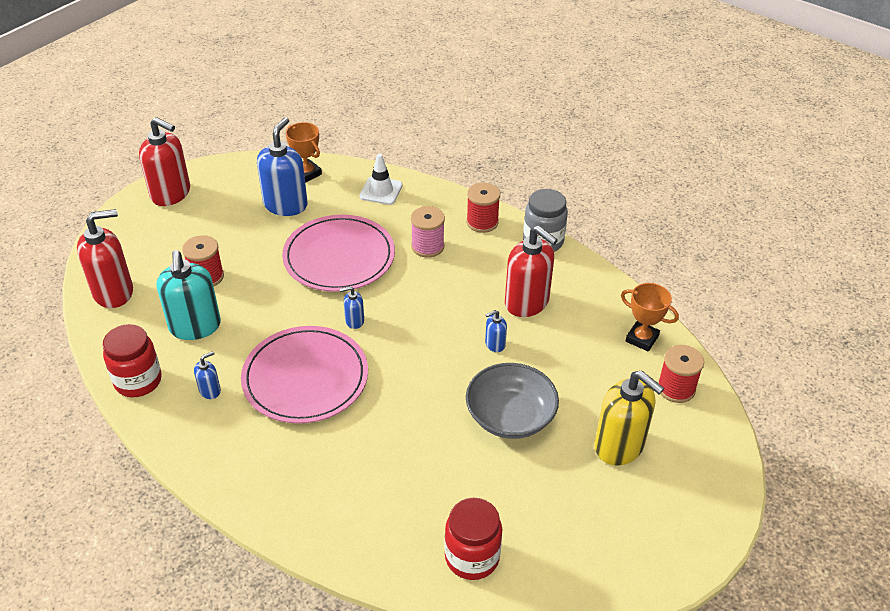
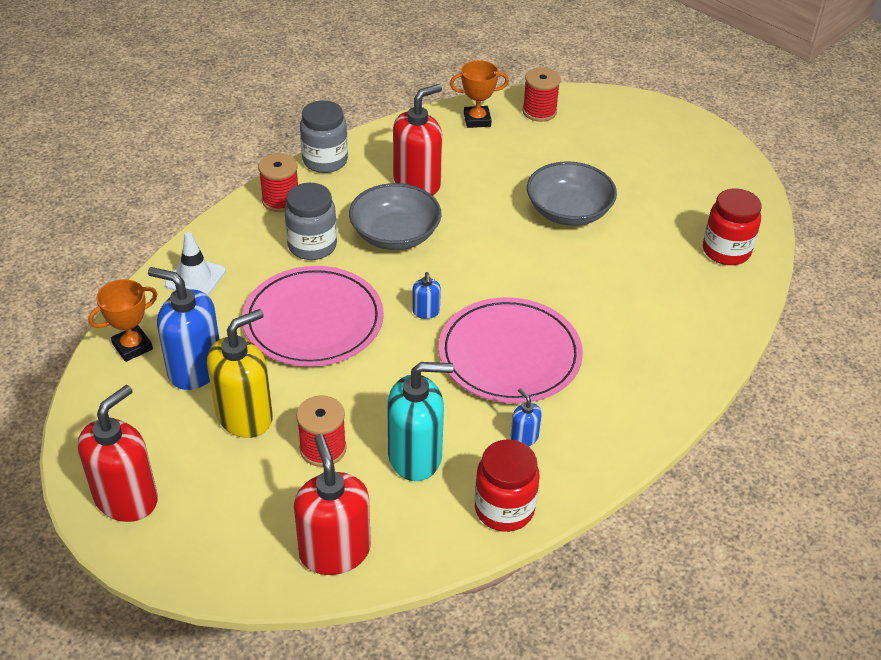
camera: 85 degrees left, 0 degrees up
(427, 246) = (312, 246): pink spool -> grey jar
(451, 294) = (395, 235): none -> grey bowl
(494, 344) = (474, 211): blue soap dispenser -> none
(619, 446) = (604, 153): yellow soap dispenser -> yellow soap dispenser (245, 416)
(642, 339) = (477, 120): orange trophy -> orange trophy turned 45 degrees clockwise

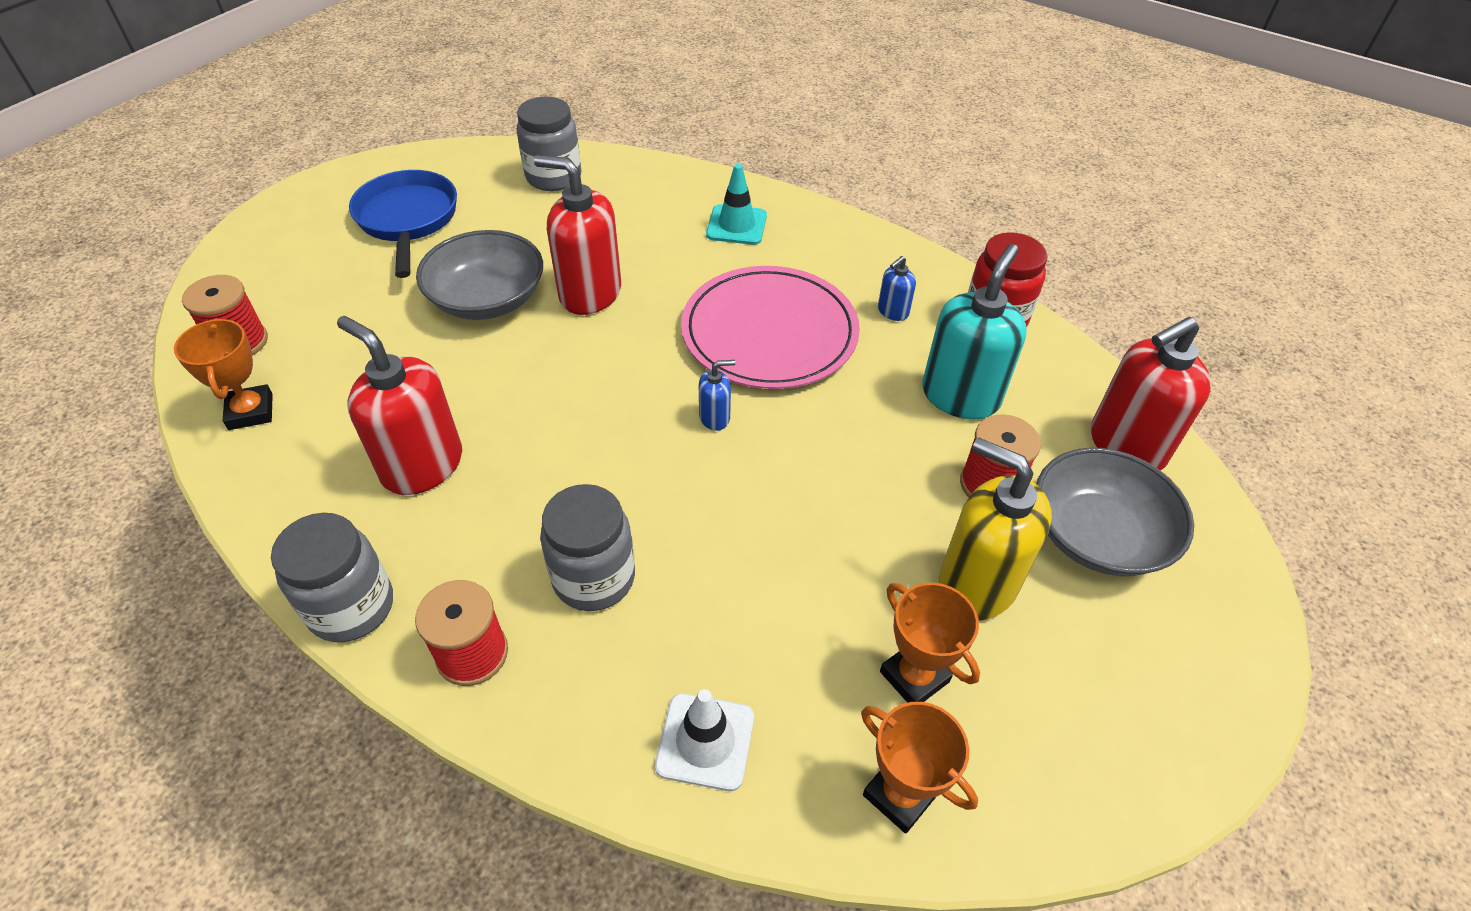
camera: 100 degrees left, 5 degrees up
(127, 498) = (1184, 694): red soap dispenser -> red soap dispenser (589, 293)
(195, 369) = (914, 677): blue soap dispenser -> orange trophy
(313, 321) = (765, 541): pink plate -> none
(395, 235) = (554, 474): grey bowl -> grey bowl (1097, 535)
(415, 456) = (960, 396): turquoise soap dispenser -> turquoise soap dispenser turned 45 degrees clockwise
(653, 356) = (736, 225): none -> turquoise traffic cone
(666, 175) = (408, 220): none -> blue pan
(726, 251) = (554, 177): red jar -> grey jar

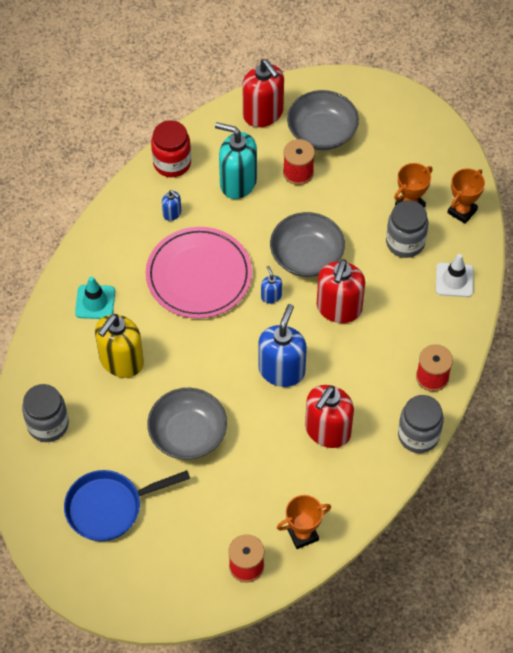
camera: 95 degrees left, 10 degrees up
(562, 416) = (281, 370): none -> blue soap dispenser
(589, 293) = (175, 377): red soap dispenser -> red soap dispenser (339, 308)
(594, 578) = (383, 335): grey jar -> grey jar (405, 242)
(795, 476) = (306, 256): none -> grey bowl
(976, 584) = (358, 181): yellow soap dispenser -> yellow soap dispenser (121, 361)

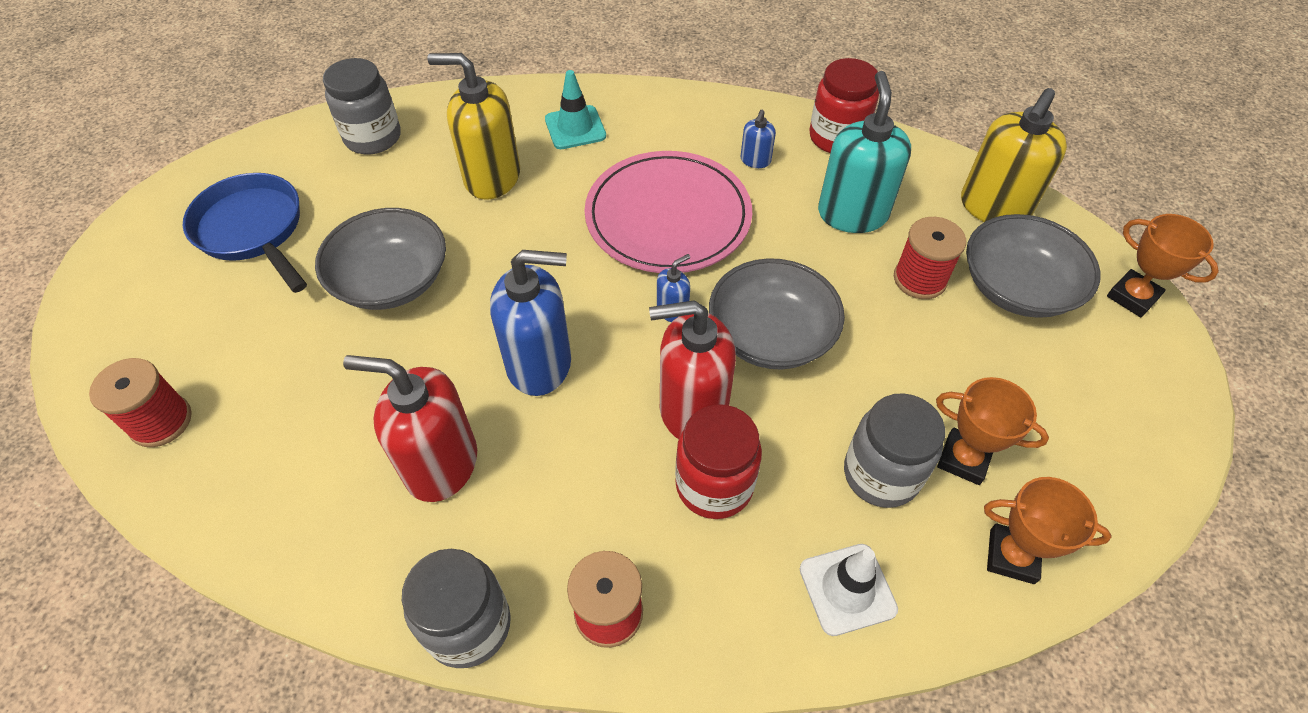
camera: 70 degrees right, 5 degrees down
(263, 114) = (993, 208): red soap dispenser -> yellow soap dispenser
(302, 534) = (227, 486): orange trophy -> orange trophy (1132, 297)
(385, 313) = (714, 485): none -> red jar

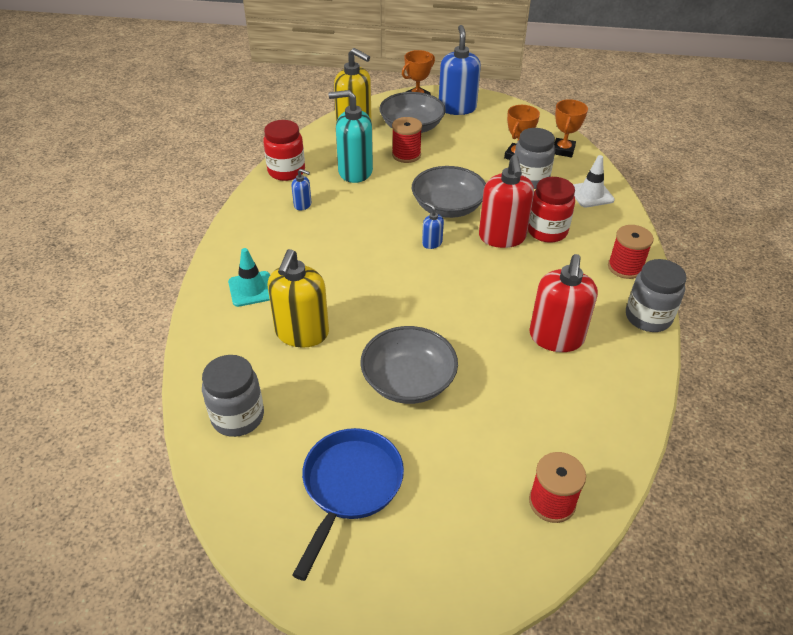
camera: 90 degrees left, 10 degrees down
(253, 230) = (350, 486): blue pan -> blue pan turned 150 degrees clockwise
(540, 364) = (477, 298): blue soap dispenser -> blue soap dispenser (457, 108)
(668, 216) = (351, 243): pink plate -> none

